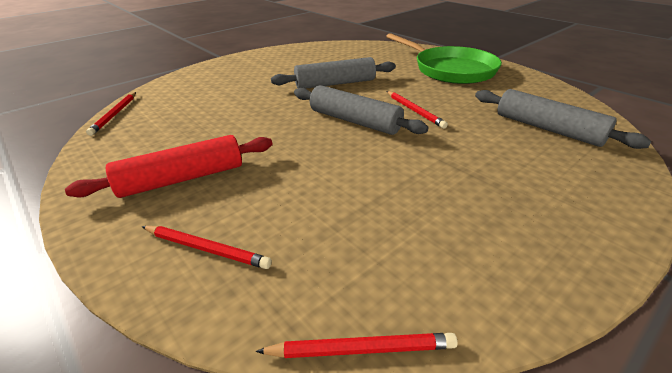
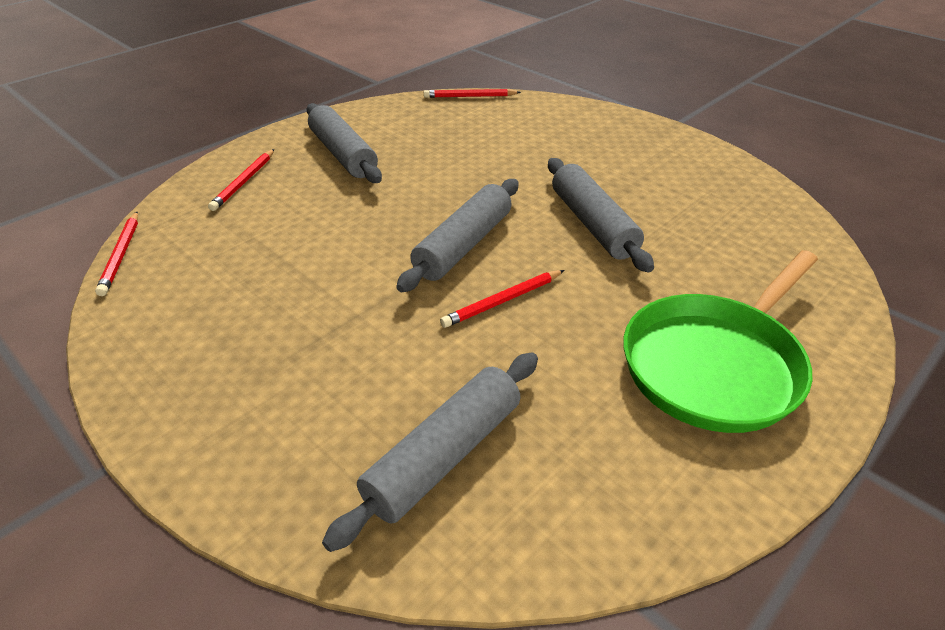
camera: 85 degrees right, 5 degrees up
(182, 179) = (343, 154): red rolling pin -> grey rolling pin

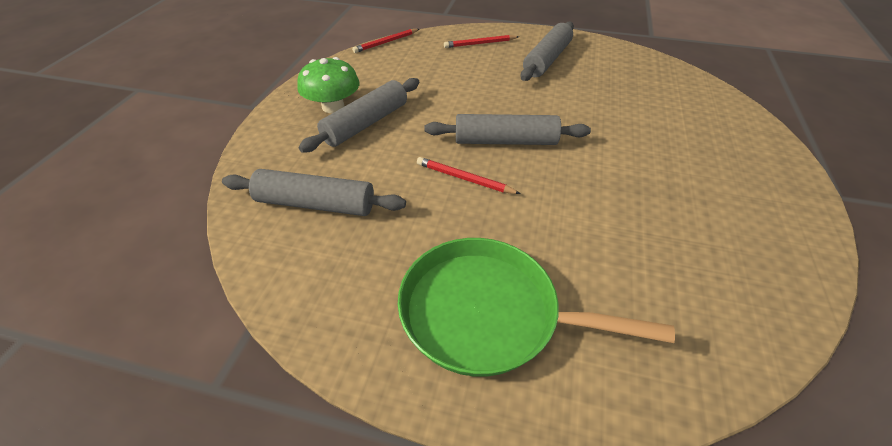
camera: 60 degrees right, 5 degrees up
(226, 366) = (333, 107): none -> green mushroom
(470, 96) = (691, 75): red pencil -> none
(593, 224) = (598, 192): grey rolling pin -> grey rolling pin (366, 123)

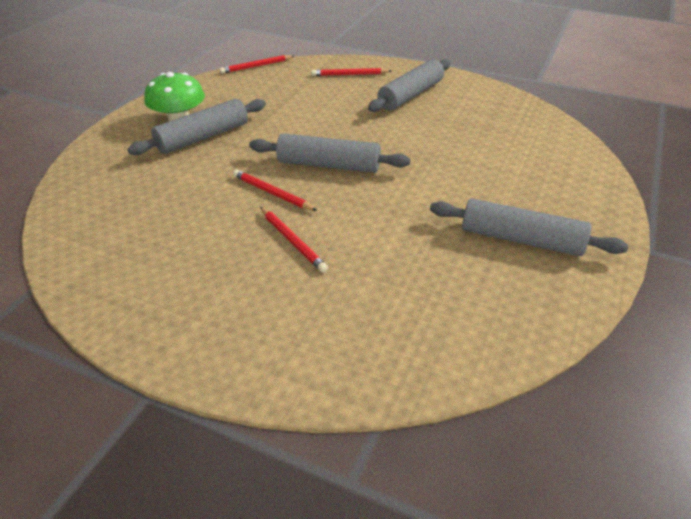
camera: 10 degrees right, 5 degrees down
(315, 204) = (127, 199): grey rolling pin -> grey rolling pin (521, 239)
(487, 313) = (237, 302): green pan -> none
(510, 231) = (292, 241): none -> red pencil

